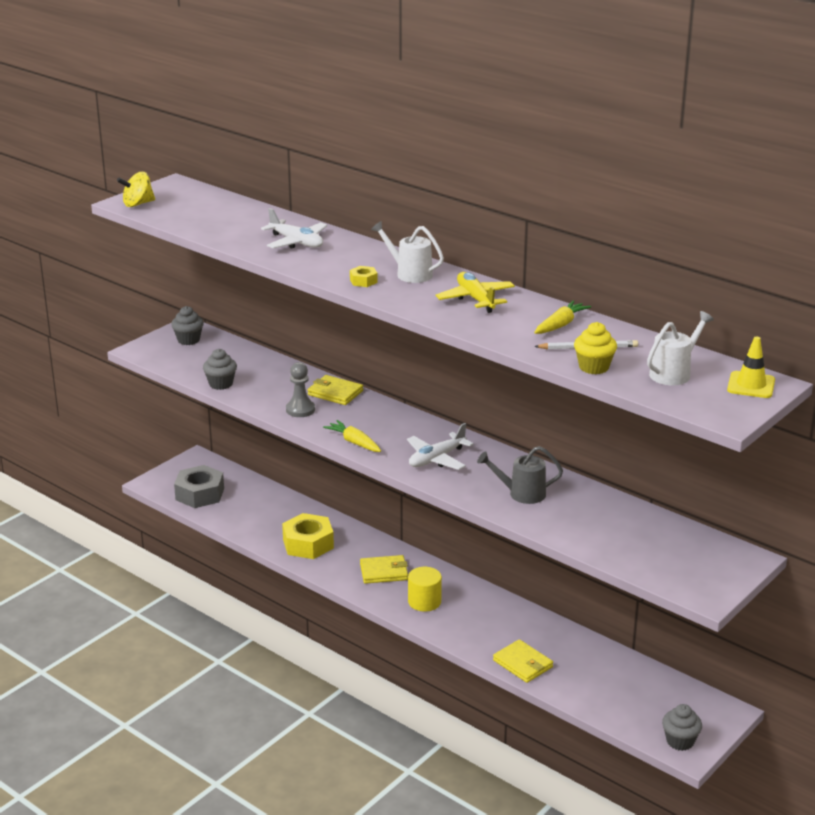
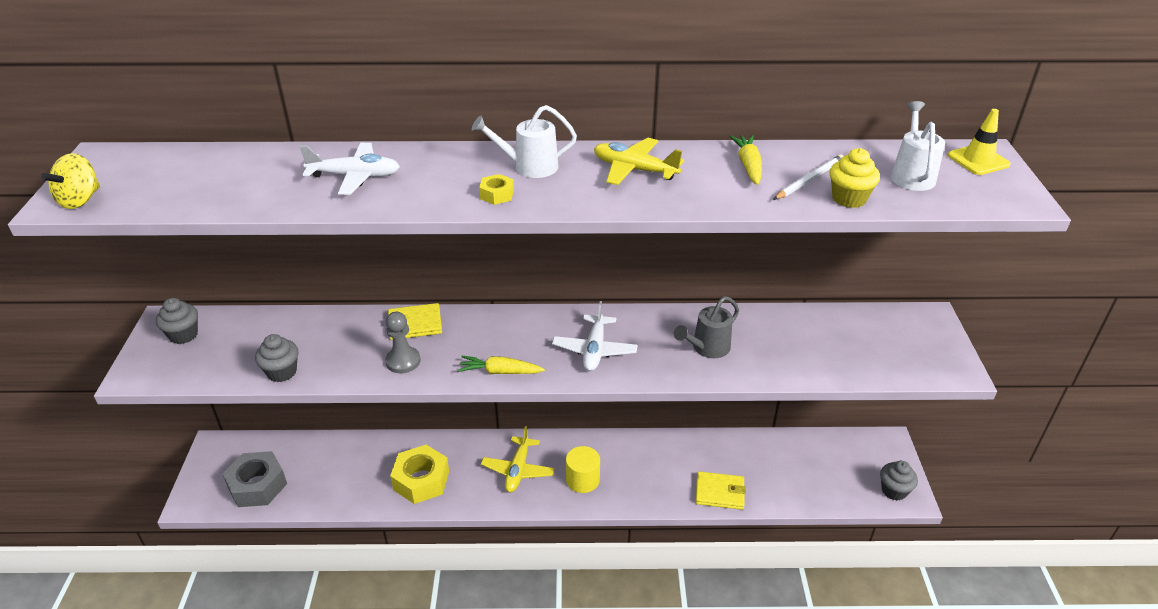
camera: 40 degrees left, 10 degrees up
(384, 572) = (518, 470): yellow wallet -> yellow plane

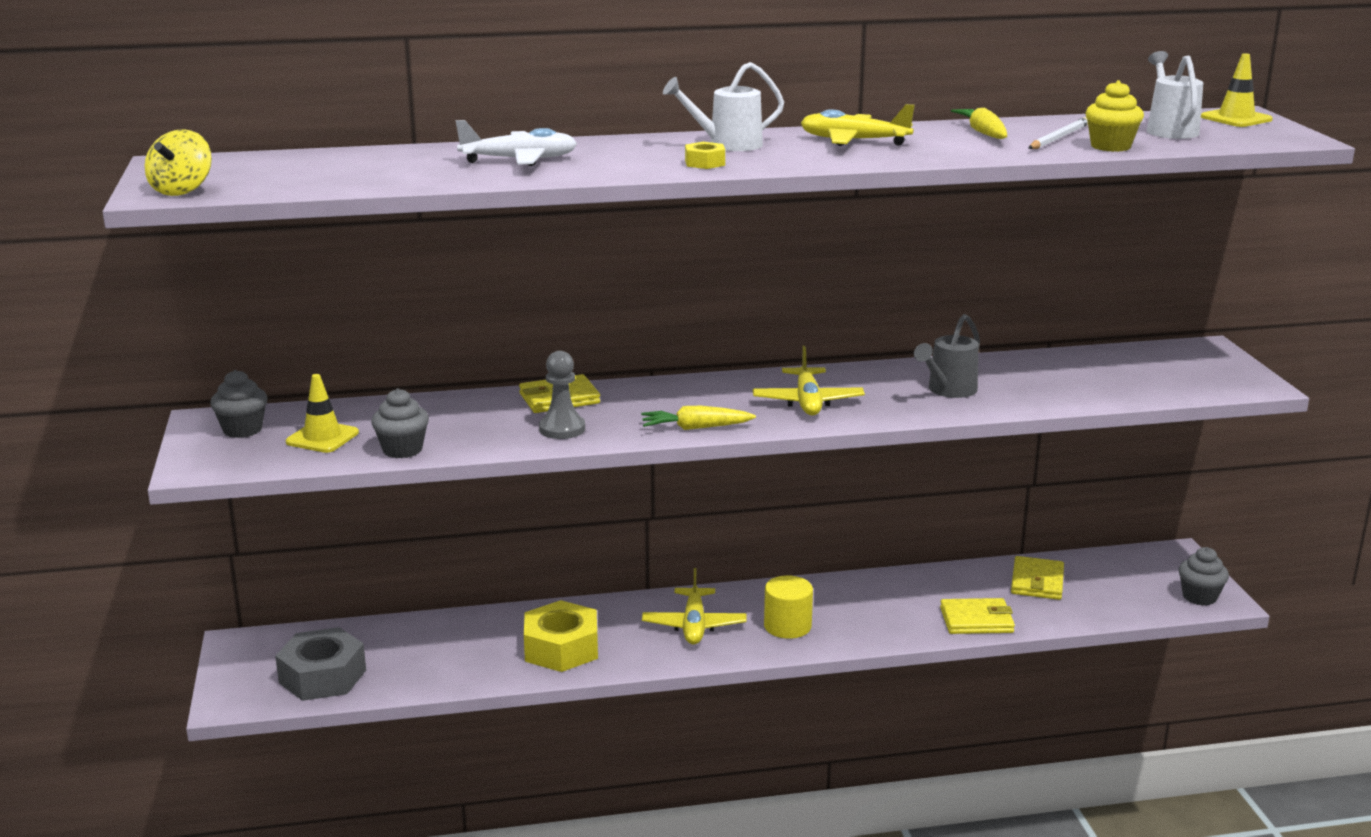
camera: 10 degrees left, 15 degrees down
(233, 351) = (322, 437): none -> yellow traffic cone
(594, 350) = (807, 402): white plane -> yellow plane
(776, 458) = (1037, 582): none -> yellow wallet

